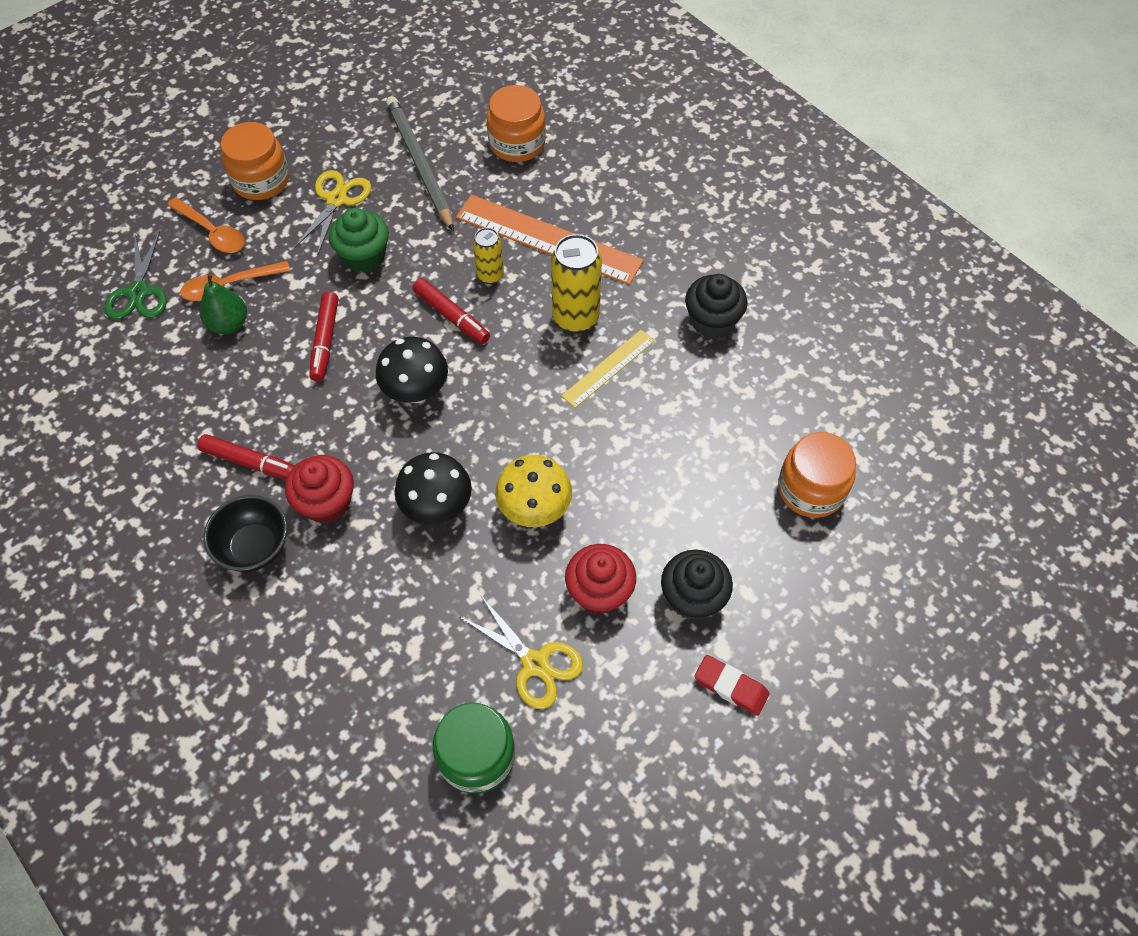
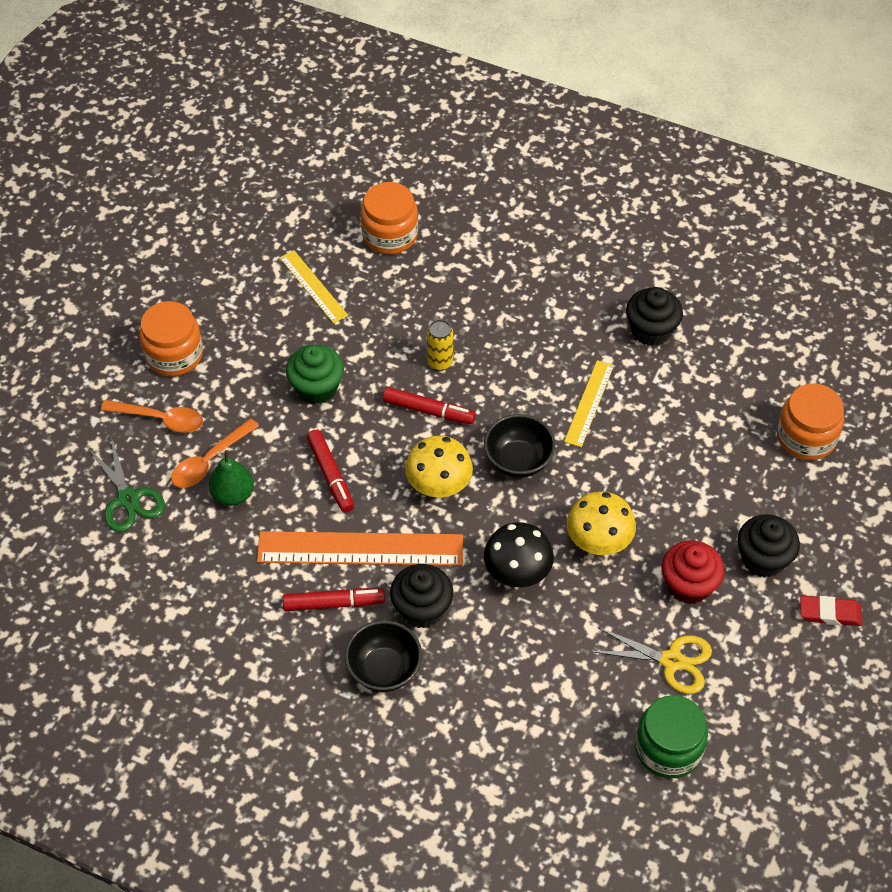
camera: 25 degrees left, 5 degrees down
(327, 502) = (422, 609): red cupcake -> black cupcake
(337, 200) = (257, 346): yellow scissors -> none
(416, 391) = (439, 486): black mushroom -> yellow mushroom
(420, 165) = (313, 286): grey pencil -> yellow ruler
(506, 396) = (518, 460): none -> black bowl
(548, 239) = (471, 311): orange ruler -> orange ruler (360, 548)
(575, 317) = (536, 371): yellow can -> none

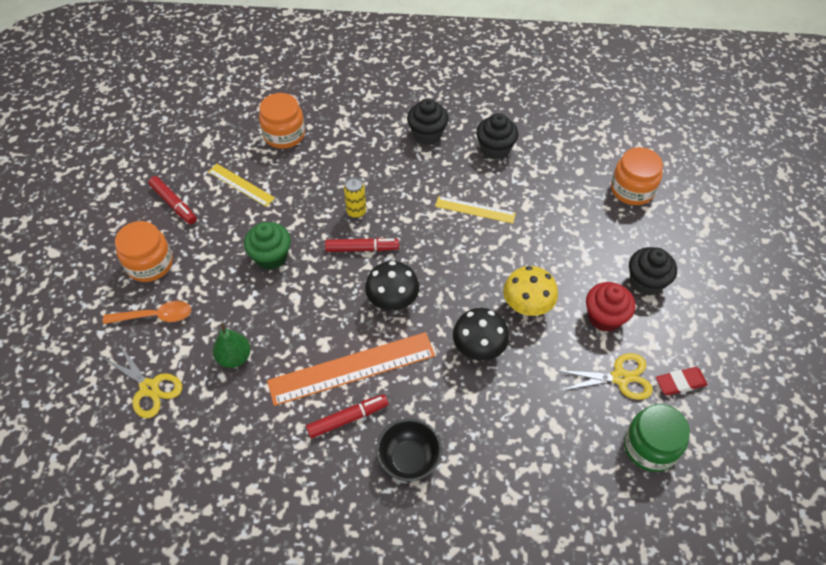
camera: 20 degrees left, 0 degrees up
(128, 499) = (149, 388): green scissors -> yellow scissors
(209, 461) = (206, 337): orange spoon -> none
(330, 475) = (307, 318): red marker -> red marker (174, 204)
(422, 609) = (418, 400): black cupcake -> black cupcake (427, 134)
(439, 486) = (392, 302): yellow mushroom -> black mushroom
(518, 460) = (443, 265): black bowl -> none
(589, 403) = (475, 210): yellow ruler -> yellow ruler turned 75 degrees counterclockwise
(830, 613) = (710, 306): red eraser -> red eraser (680, 383)

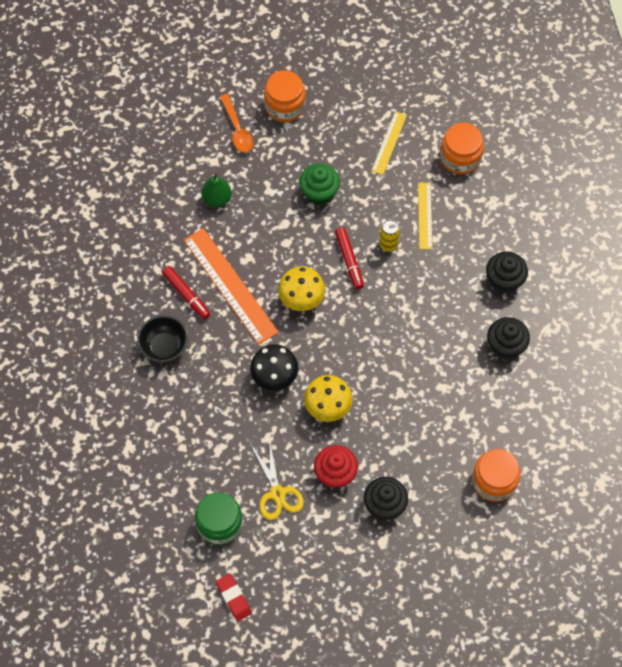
camera: 75 degrees right, 10 degrees up
(149, 388) = (175, 150): yellow scissors -> none
(174, 204) = (351, 99): red marker -> none
(392, 302) = (301, 299): black mushroom -> yellow mushroom
(475, 210) = (422, 343): yellow ruler -> yellow ruler (424, 215)
(680, 383) = (286, 543): red eraser -> red eraser (234, 598)

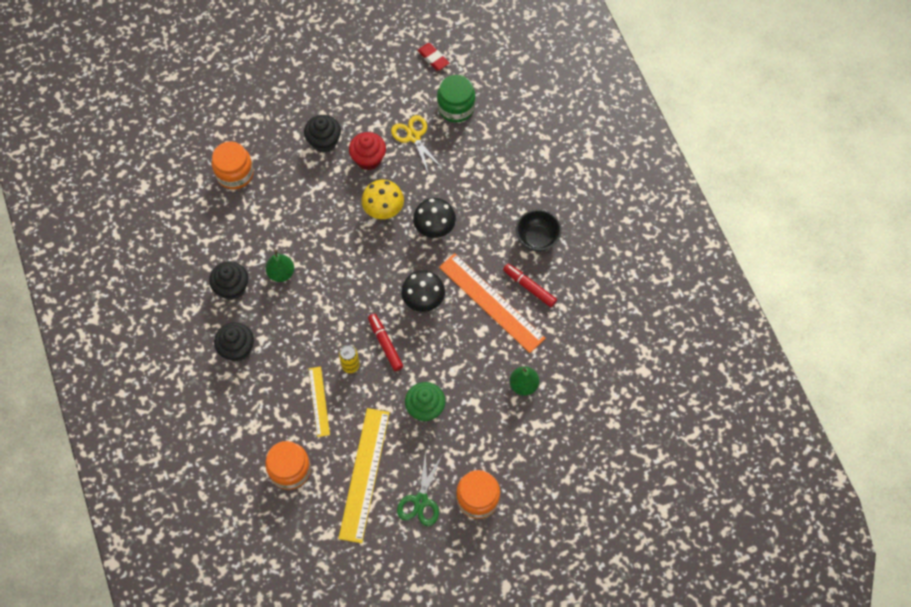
camera: 170 degrees right, 0 degrees up
(237, 129) = (520, 463): orange spoon -> none
(301, 299) = (423, 300): yellow mushroom -> black mushroom
(339, 112) = (420, 501): none -> green scissors
(389, 143) = (364, 474): yellow ruler -> yellow ruler, size x1.83
(450, 353) = (281, 273): none -> green pear

